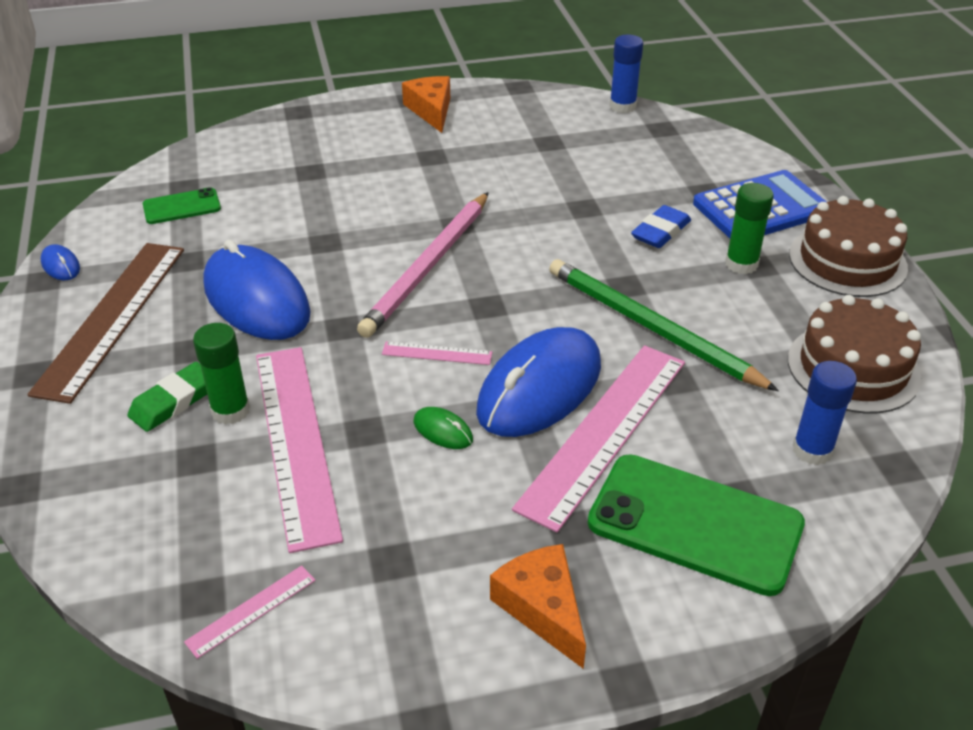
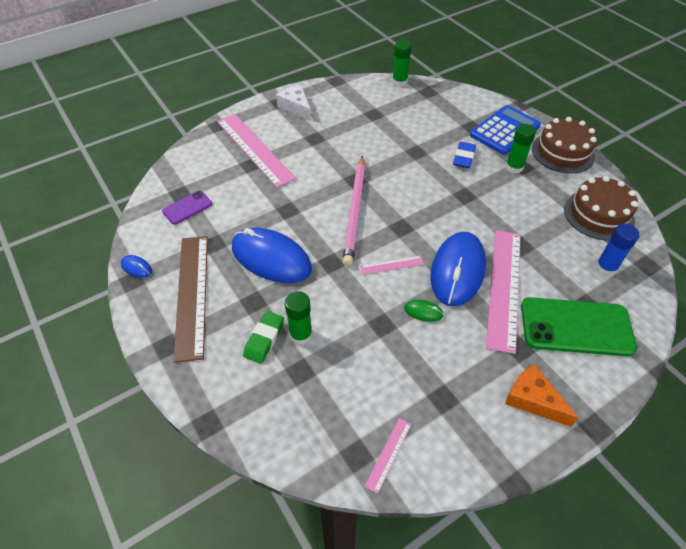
camera: 20 degrees left, 10 degrees up
(182, 207) = (187, 208): green phone -> purple phone
(296, 441) = (349, 343): pink ruler -> pink ruler (255, 149)
(431, 110) = (296, 107): orange cheese -> white cheese
(622, 106) = (399, 82): blue glue stick -> green glue stick
(651, 327) = (492, 218): green pencil -> none

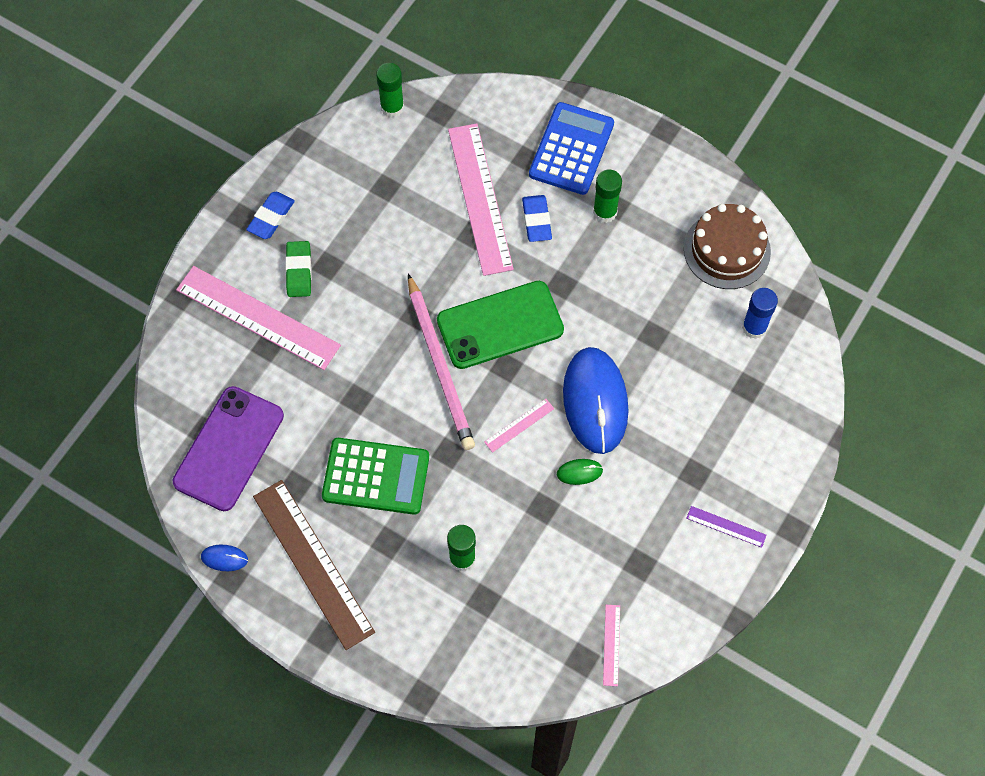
camera: 25 degrees left, 15 degrees up
(187, 208) = (229, 449): purple phone -> purple phone, size x1.96
(264, 339) = (426, 581): green eraser -> green eraser (299, 271)
(271, 258) = (376, 477): blue mouse -> green calculator
(296, 107) = (271, 217): white cheese -> blue eraser
(504, 287) = (653, 402): pink ruler -> pink ruler (480, 198)
(533, 400) = (726, 526): orange cheese -> purple ruler
(562, 152) = (656, 160): brown cake -> none
(576, 327) = (744, 421): green phone -> green phone (500, 325)

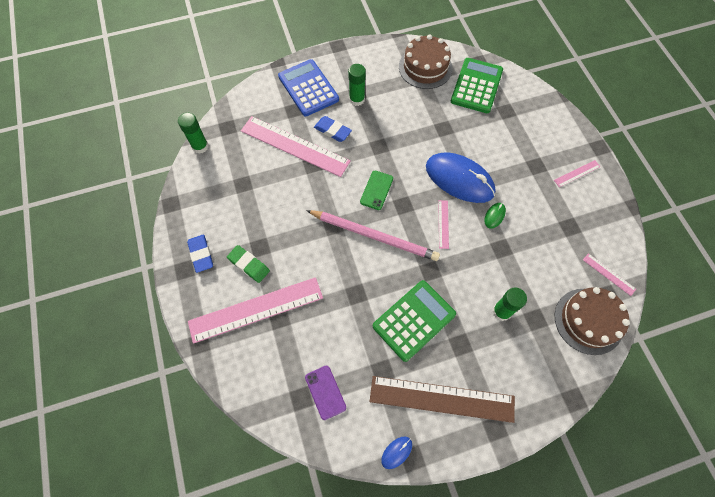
camera: 50 degrees left, 0 degrees up
(229, 449) = (325, 392): purple phone -> purple phone, size x0.51
(500, 325) = (376, 190): green phone -> green phone, size x0.51
(530, 657) = (588, 321): none -> brown cake
(726, 526) = (577, 173): purple ruler -> pink ruler
(754, 327) = (476, 86): blue glue stick -> green calculator

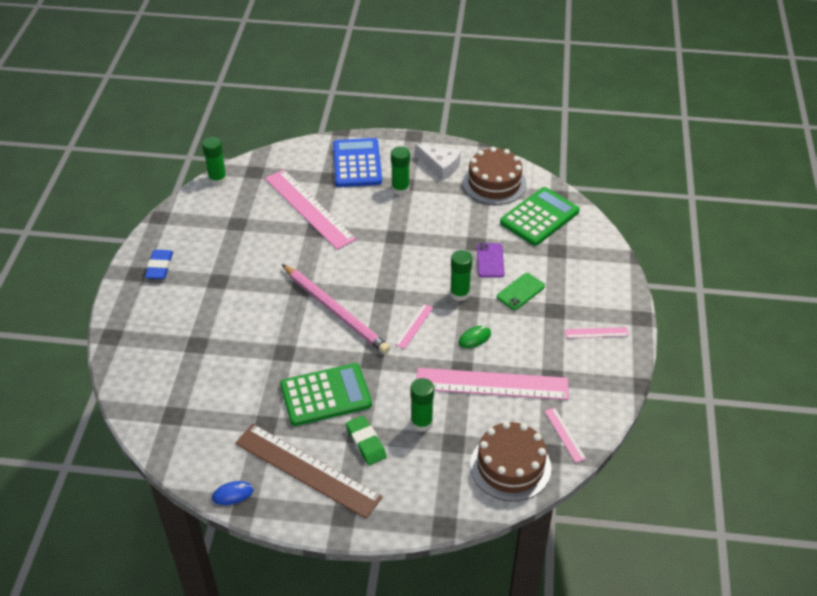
camera: 25 degrees right, 20 degrees down
(249, 265) = (197, 291): green eraser -> green eraser (366, 443)
(256, 309) = (180, 329): pink ruler -> pink ruler (492, 384)
(325, 392) = (199, 419): purple phone -> purple phone (490, 260)
(332, 131) = (356, 208): blue eraser -> none
(375, 67) = (440, 166): none -> white cheese
(376, 190) = (365, 273): green phone -> green phone (520, 291)
(459, 179) = (459, 293): blue mouse -> green glue stick

